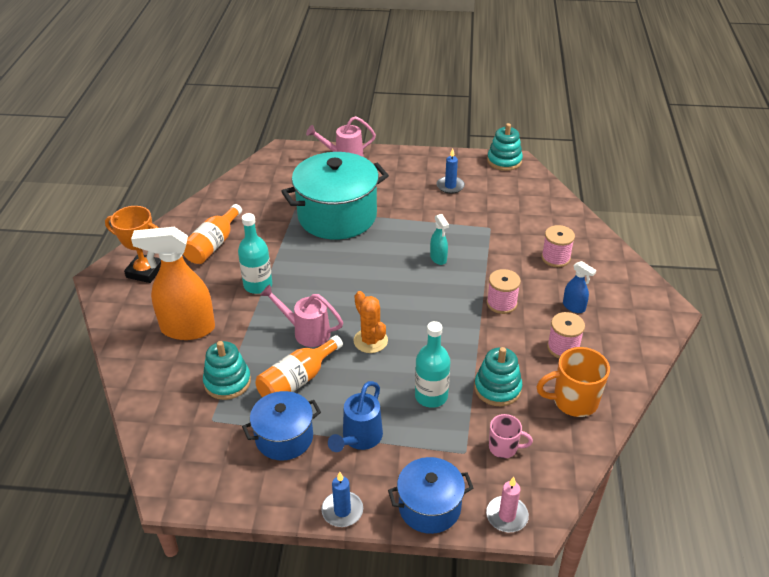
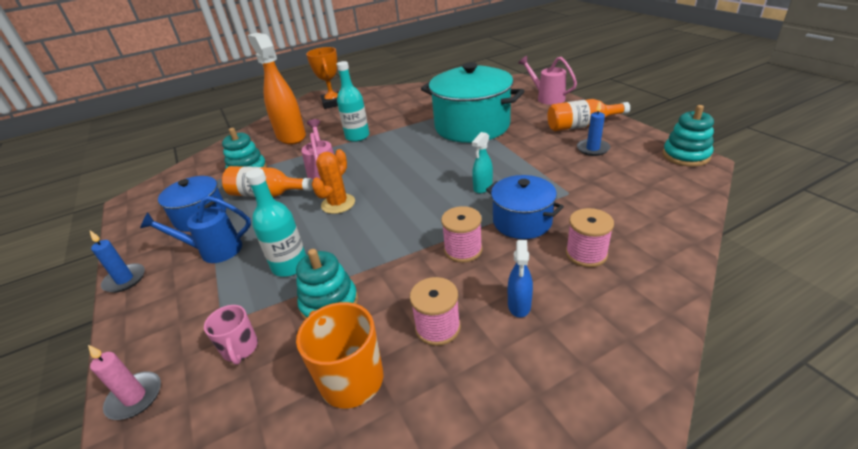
camera: 60 degrees right, 5 degrees down
(213, 245) = (382, 107): orange bottle -> orange bottle (581, 126)
(429, 507) = (138, 330): blue pot -> blue pot (522, 221)

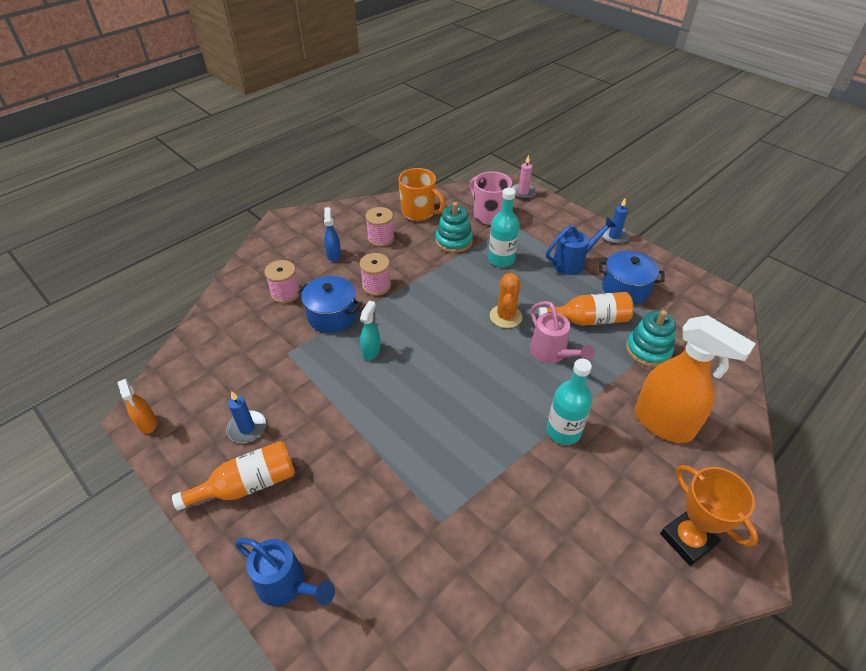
camera: 160 degrees right, 10 degrees up
(240, 349) = (489, 215): pink mug -> pink mug, size x1.65
(472, 126) = (405, 472): turquoise pot -> none
(547, 98) = (287, 585): pink watering can -> blue watering can
(685, 155) = (147, 423): turquoise stacking toy -> orange spray bottle

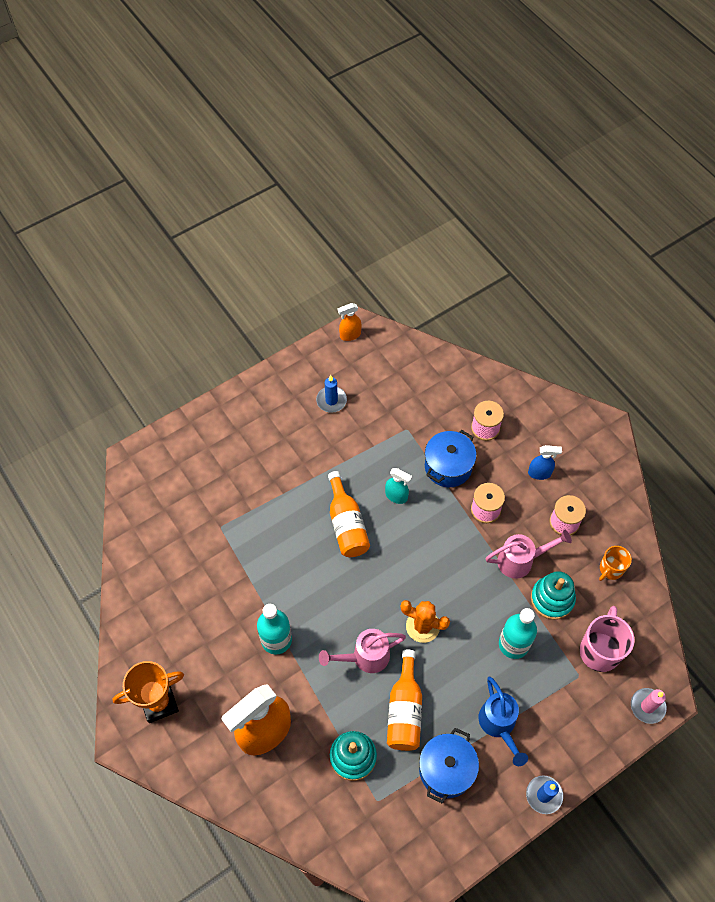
camera: 100 degrees right, 15 degrees up
(248, 485) = (281, 402): orange bottle -> orange bottle (346, 524)
(287, 585) = (201, 427): blue watering can -> none
(419, 213) = (610, 569): orange mug -> orange mug, size x0.61
(423, 260) = (520, 561): none -> pink watering can
(489, 215) = (600, 650): pink mug -> pink mug turned 45 degrees counterclockwise

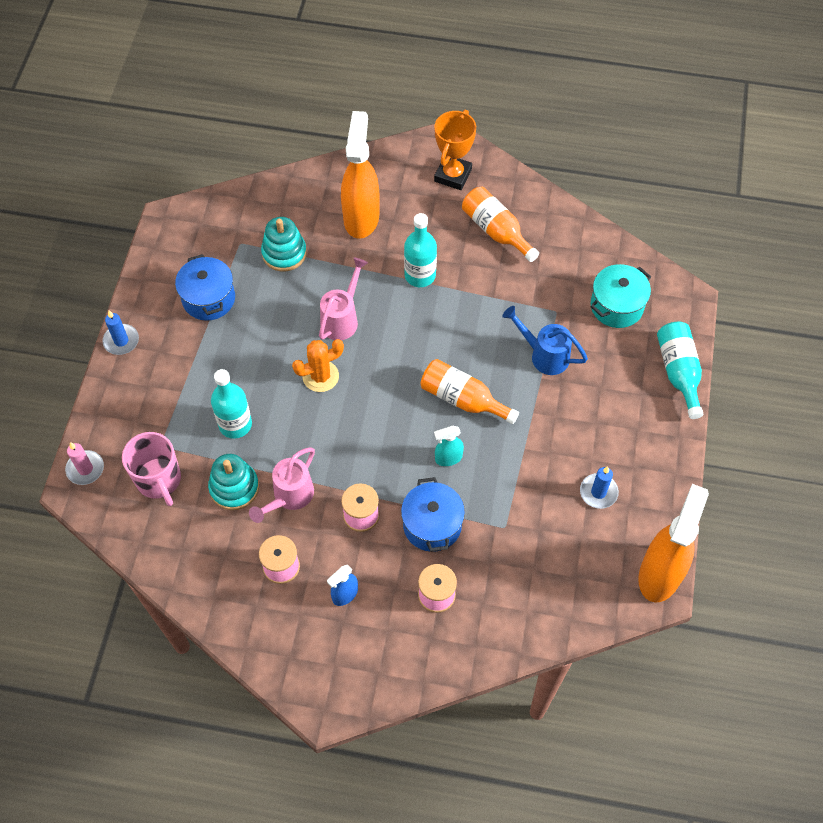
camera: 135 degrees right, 0 degrees up
(179, 494) = (617, 306): none -> turquoise pot
(199, 422) = (679, 372): none -> turquoise bottle
(350, 335) = (660, 573): orange spray bottle -> orange spray bottle, size x2.17
(404, 710) = (276, 310): orange bottle -> orange bottle (496, 231)
(499, 725) = (195, 358): blue watering can -> blue watering can (544, 355)
(610, 569) = (204, 558): orange mug -> none

